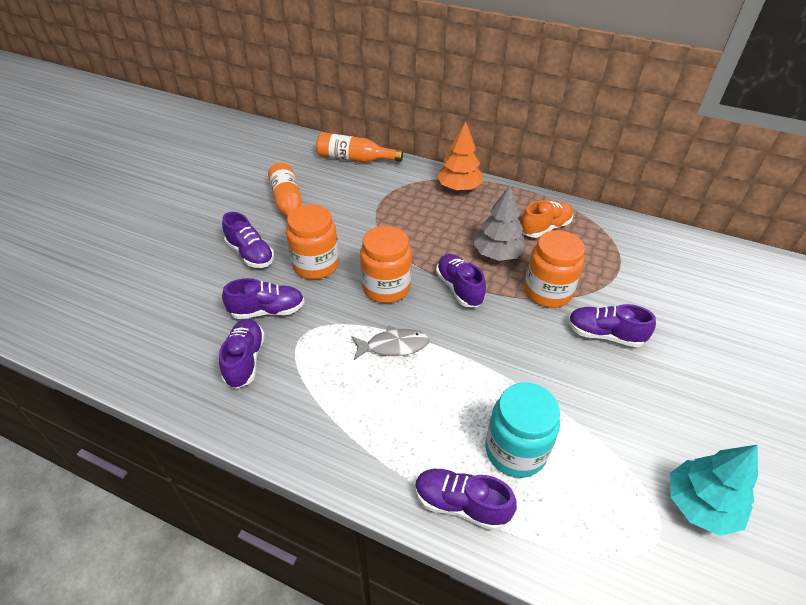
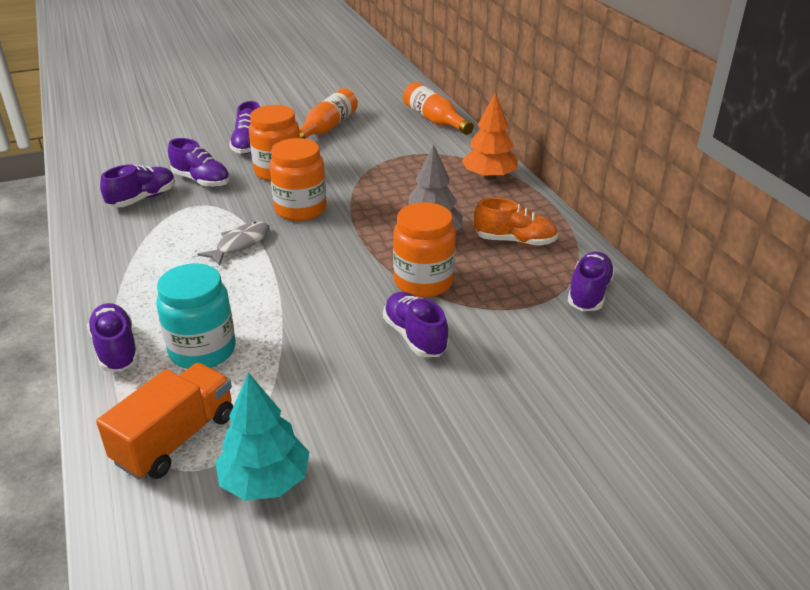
camera: 45 degrees right, 10 degrees down
(393, 346) = (240, 244): grey fish -> grey fish turned 90 degrees counterclockwise
(459, 288) = (354, 239): purple shoe -> purple shoe (589, 293)
(614, 530) = (176, 439): none -> orange truck

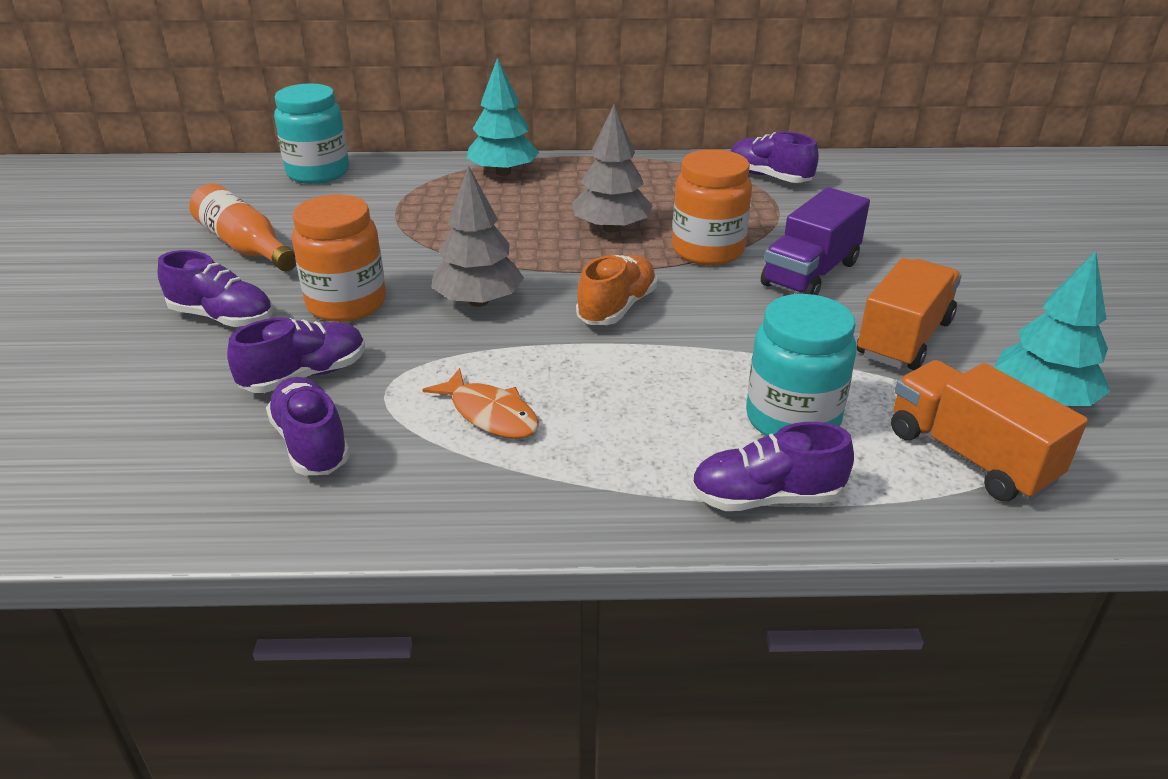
camera: 70 degrees left, 0 degrees up
(180, 241) = (490, 414): none -> orange fish
(240, 244) = (540, 361): grey fish -> none
(300, 209) = (478, 301): orange jar -> grey tree
(331, 396) = (904, 339): none -> orange truck
(415, 336) = (810, 274): purple shoe -> purple truck
(434, 120) = (318, 173): orange bottle -> turquoise jar
(489, 177) = (503, 172): orange tree -> turquoise tree
(515, 241) = (654, 188): orange shoe -> orange shoe (617, 308)

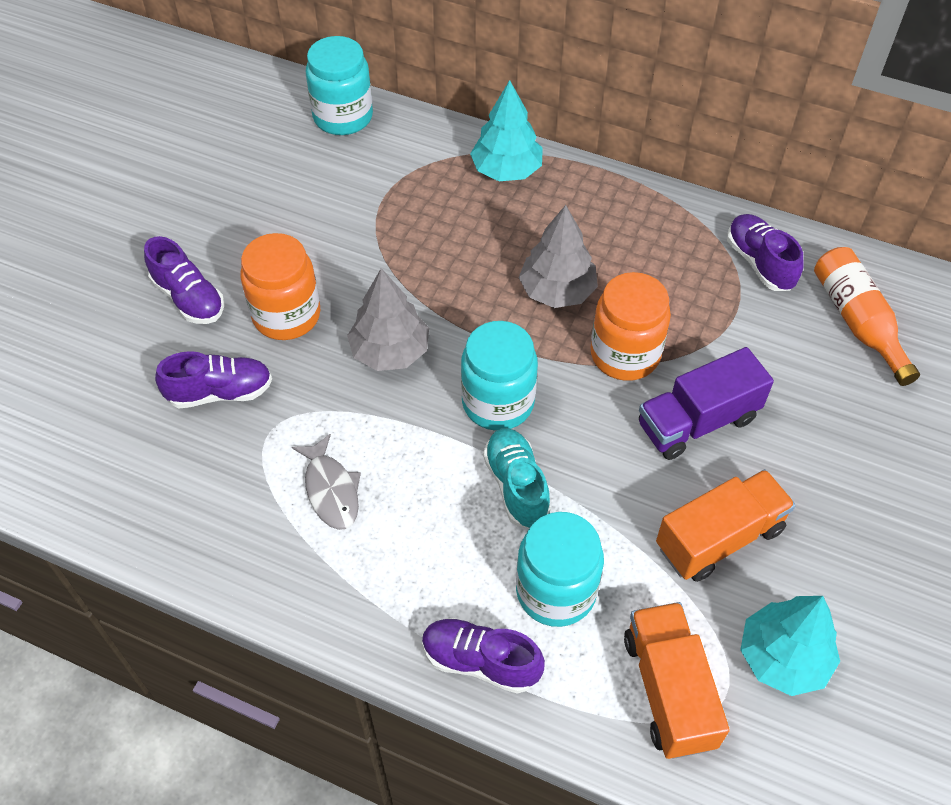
camera: 25 degrees right, 20 degrees up
(245, 246) = (240, 209): orange bottle -> orange bottle (857, 322)
(311, 444) = (194, 469): purple shoe -> none
(490, 414) = (331, 490): orange fish -> grey fish
(617, 308) = (498, 402): orange shoe -> turquoise jar
(685, 357) = (516, 486): none -> turquoise shoe

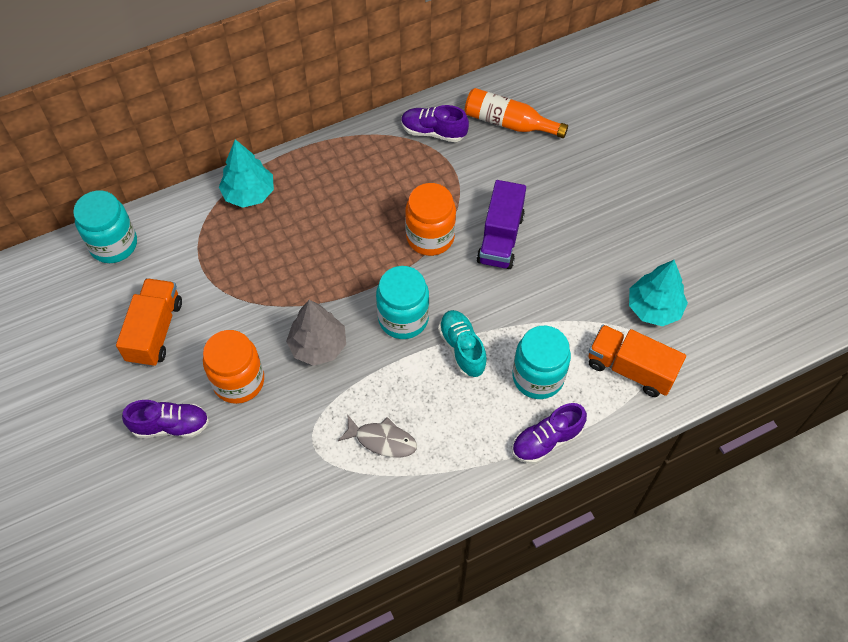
camera: 50 degrees left, 5 degrees up
(220, 392) = (260, 454): purple shoe -> none
(516, 486) = (462, 348): turquoise shoe -> turquoise shoe turned 45 degrees clockwise
(557, 291) = (359, 235): grey tree -> none
(719, 538) = (572, 283): orange truck -> orange truck (155, 331)

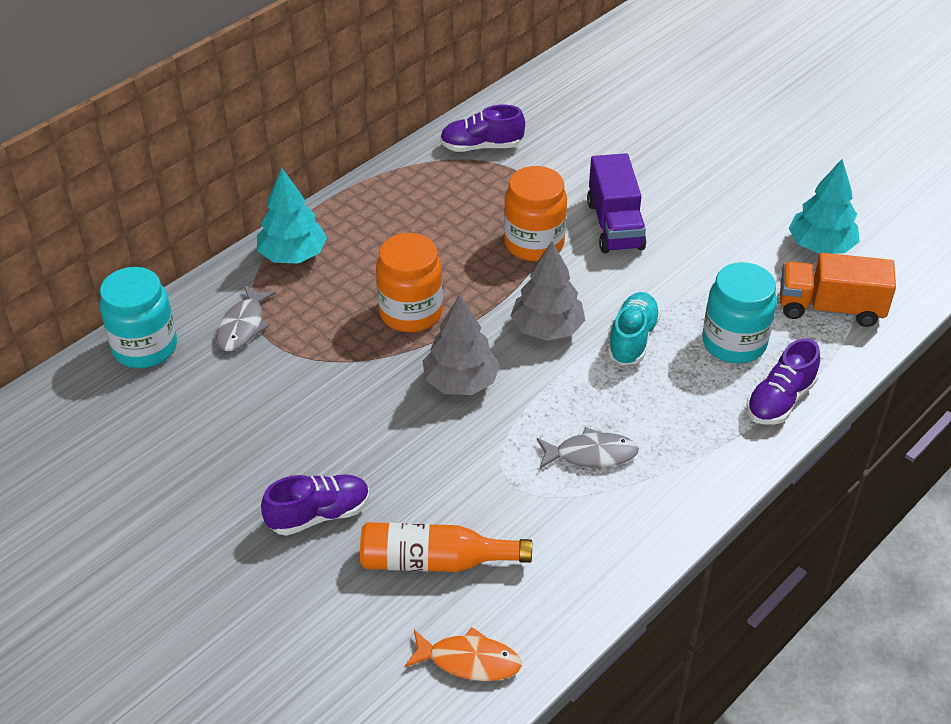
camera: 20 degrees left, 15 degrees down
(155, 331) = (246, 422): orange truck -> none
(187, 247) = (243, 326): none -> grey fish
(218, 580) = (469, 661): none -> orange fish
(238, 381) = (381, 444): orange jar -> orange jar (411, 312)
(403, 318) = (547, 328): turquoise jar -> grey tree
(462, 348) = (632, 339): turquoise shoe -> turquoise shoe turned 60 degrees clockwise
(509, 123) = (562, 119): orange bottle -> orange bottle (435, 561)

